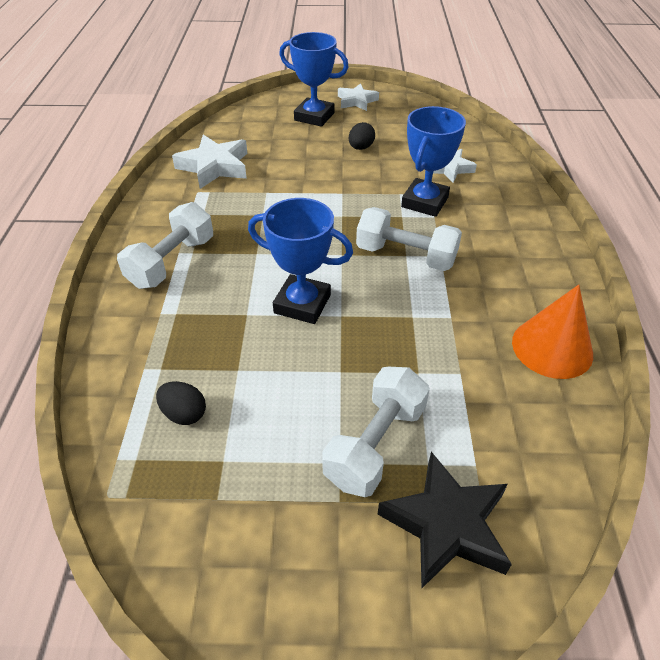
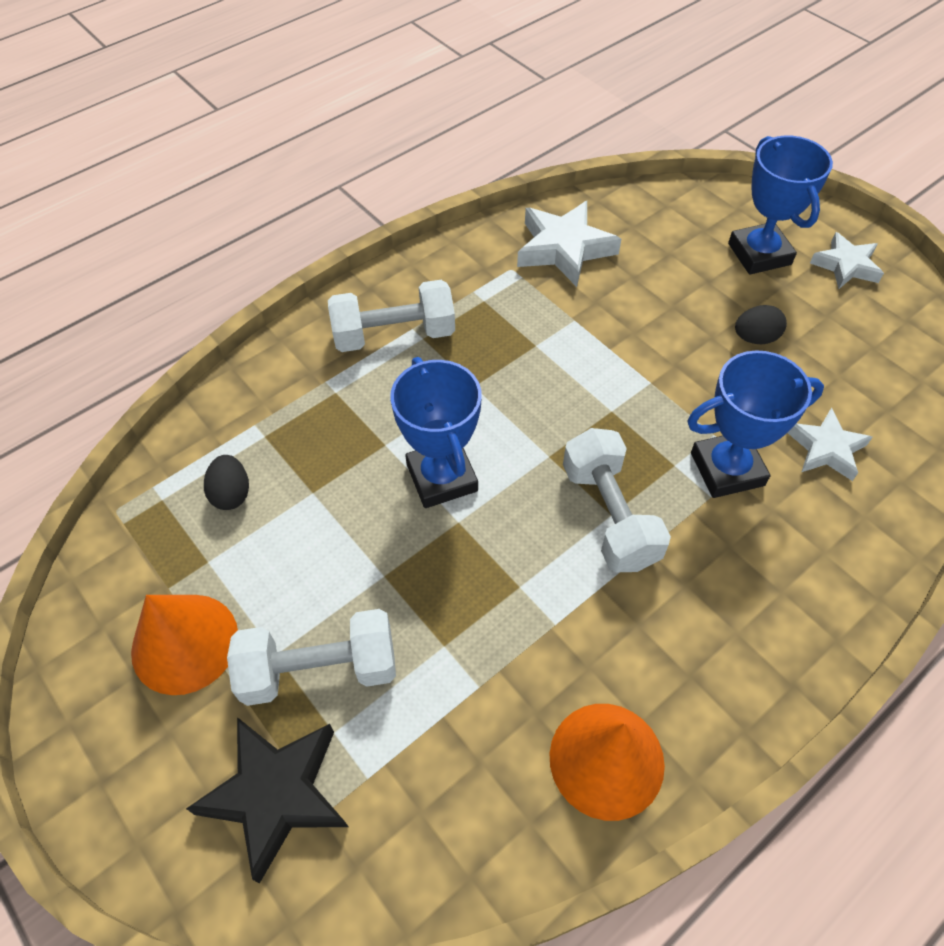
camera: 50 degrees right, 10 degrees up
(275, 514) = (185, 643): none -> orange cone

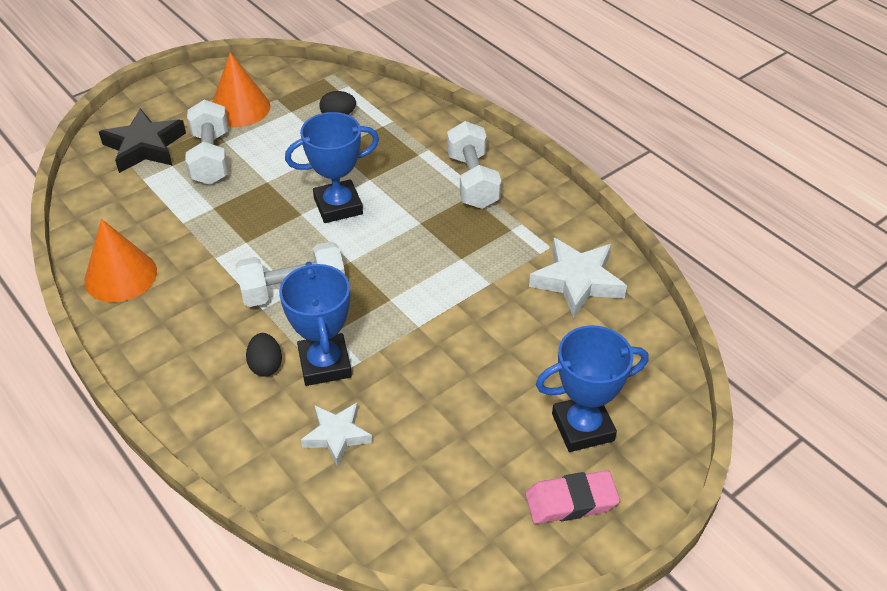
camera: 90 degrees right, 10 degrees down
(755, 338) = (467, 405): black egg -> black egg (266, 365)
(845, 265) = (571, 501): white star -> pink eraser

